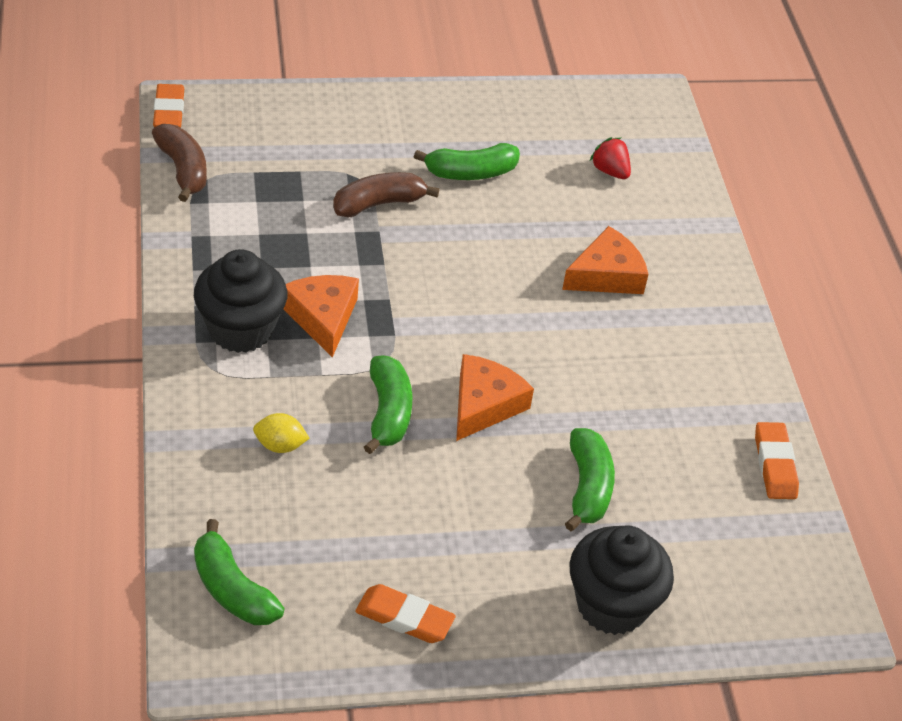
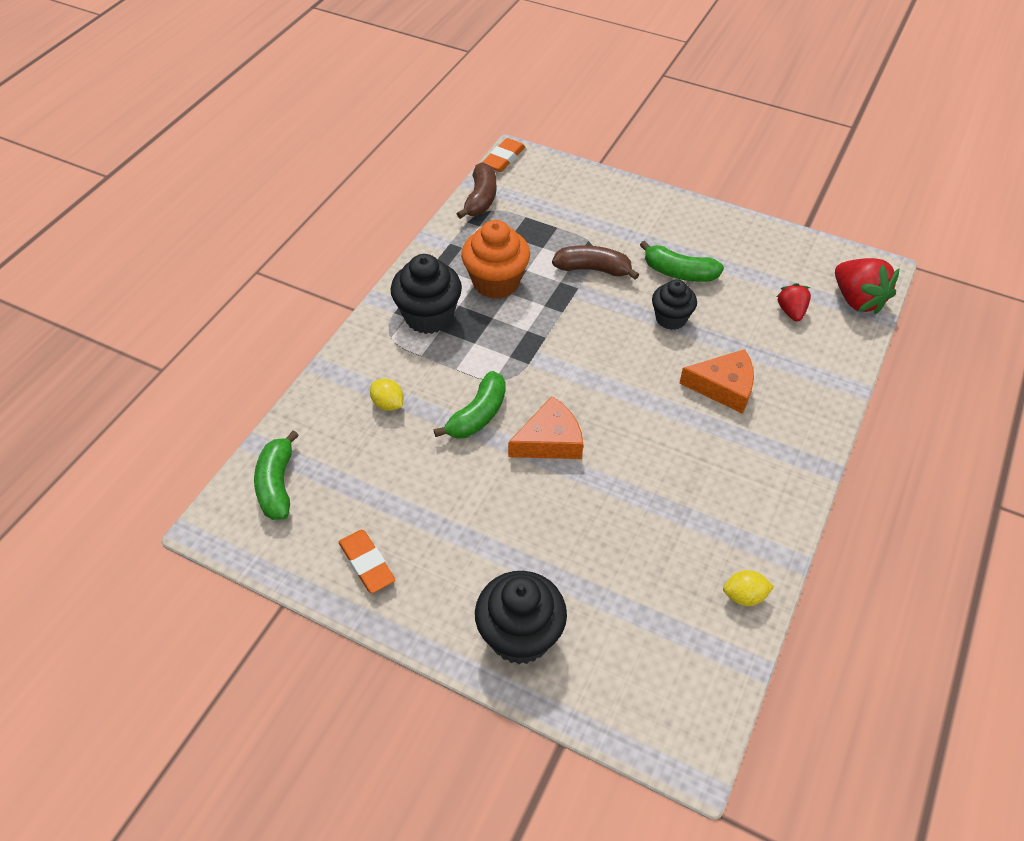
camera: 40 degrees right, 5 degrees up
(284, 260) = (496, 282): none -> orange cupcake
(322, 317) = (489, 331): orange cheese -> none
(501, 225) = (671, 318): none -> black cupcake
(587, 487) = (576, 538): green banana -> none
(661, 135) = (857, 300): none -> red strawberry
(775, 465) = (744, 596): orange eraser -> yellow lemon

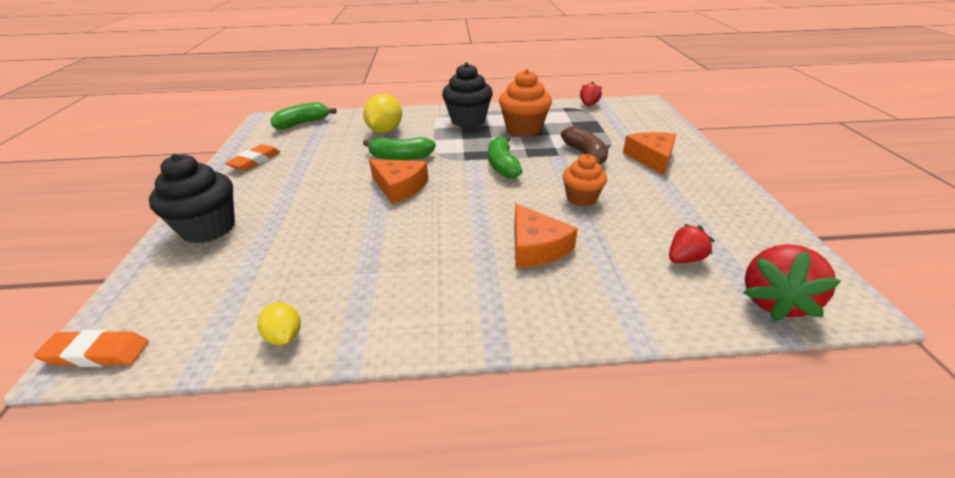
camera: 60 degrees right, 15 degrees down
(388, 404) = (385, 131): yellow lemon -> yellow lemon, size x1.77
(481, 199) = (588, 105): brown banana -> red strawberry
(503, 158) = (636, 100): orange eraser -> orange eraser (97, 353)
(637, 231) = (651, 158): none -> orange cheese
(671, 318) = (581, 198): black cupcake -> orange cupcake
(679, 273) = (637, 187): green banana -> green banana (502, 165)

